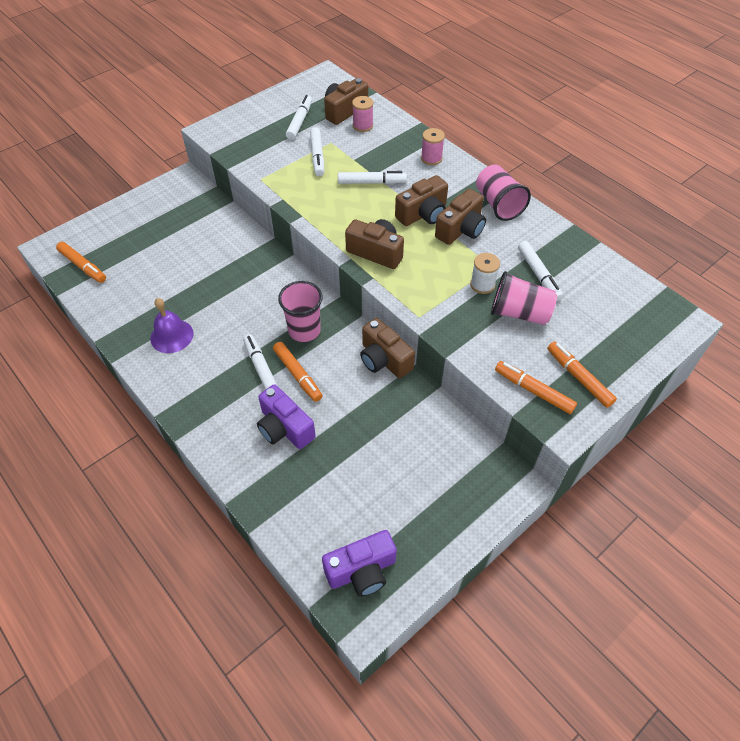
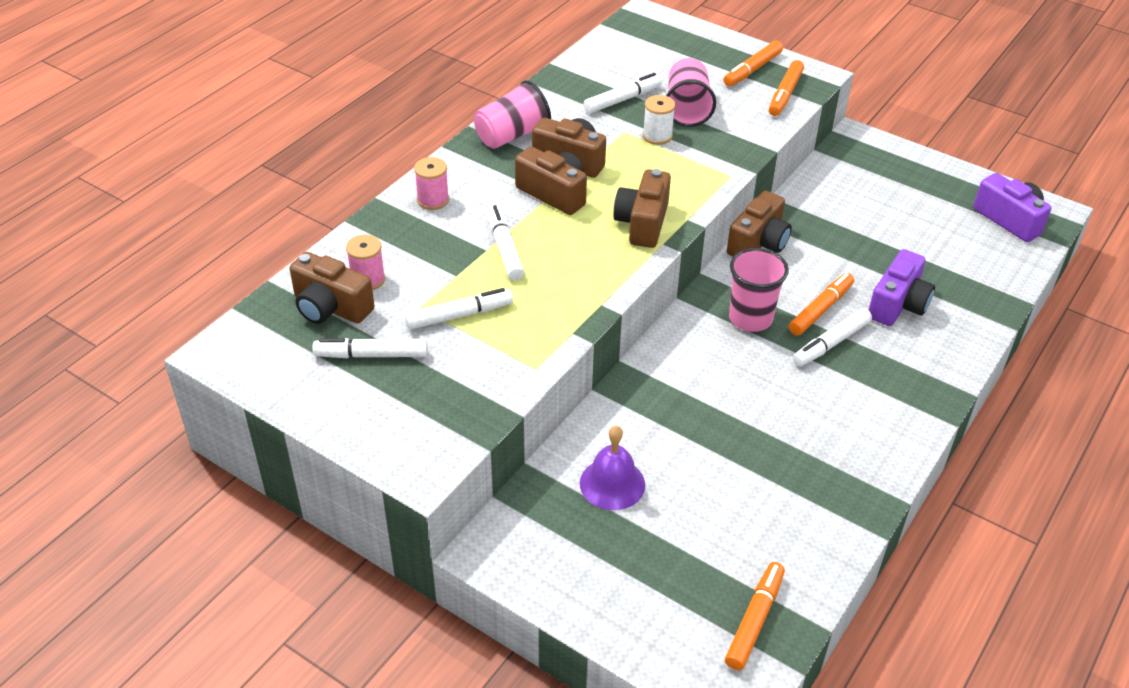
camera: 105 degrees left, 10 degrees down
(172, 336) = (829, 450): purple bell -> purple bell (612, 483)

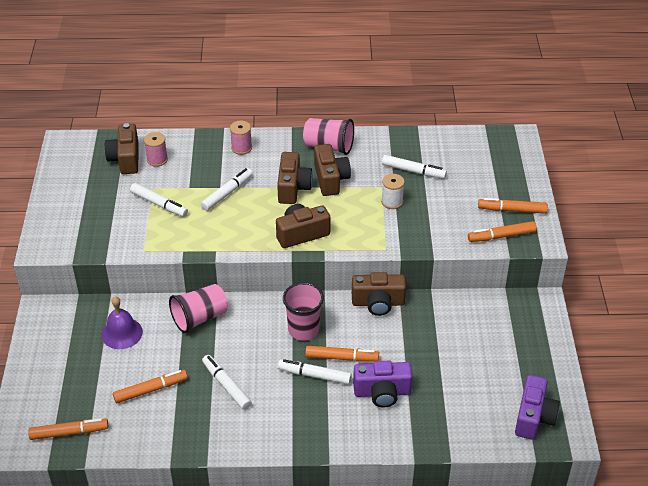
camera: 55 degrees right, 0 degrees up
(371, 355) = (104, 190): white marker -> white marker (226, 385)
(687, 109) = (434, 201): pink cup -> pink cup (200, 318)
(740, 500) = (150, 390): none -> orange marker

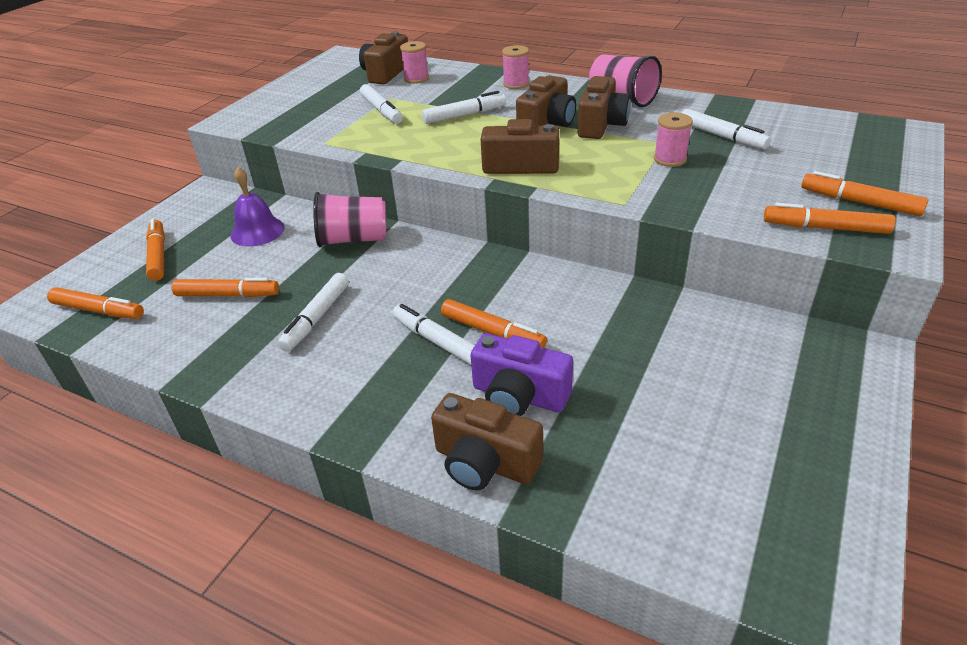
camera: 30 degrees right, 5 degrees down
(66, 377) = (158, 255): none -> orange marker
(226, 385) = (316, 318): white marker -> white marker turned 150 degrees counterclockwise
(303, 330) = (467, 285): pink cup -> none
(378, 303) = (592, 283): brown camera -> brown camera (485, 462)
(392, 202) = (670, 159): white spool -> pink spool
(534, 417) = (772, 532): purple camera -> none

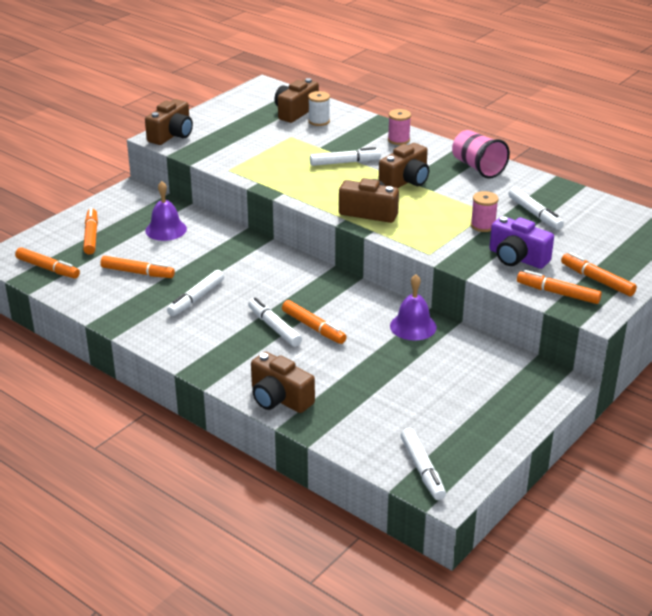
camera: 10 degrees right, 5 degrees down
(353, 239) = (236, 247): pink cup -> none
(381, 110) = (281, 147): white marker -> white marker (422, 469)
(416, 79) = (319, 121): pink spool -> white spool
(519, 396) = (315, 367): purple camera -> purple camera (517, 258)
(601, 125) = (447, 189): brown camera -> brown camera (172, 135)
(625, 306) = (413, 326): none -> purple bell

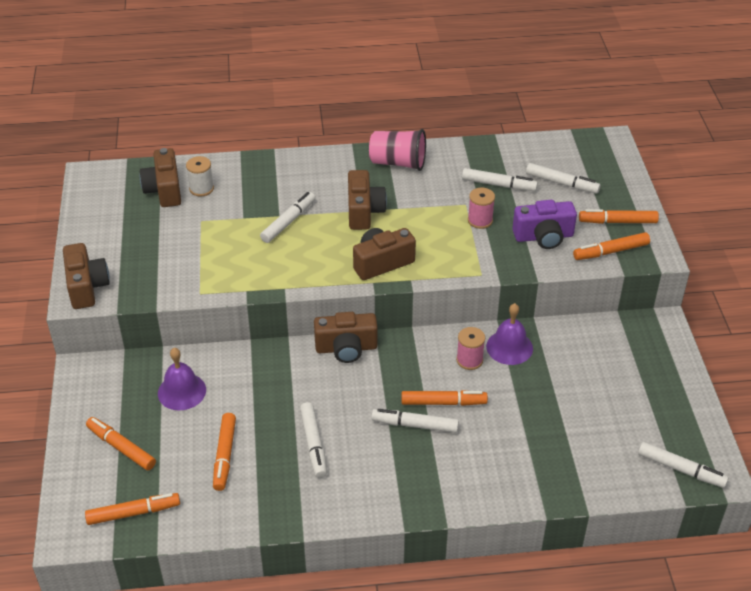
camera: 45 degrees left, 10 degrees up
(137, 273) = (224, 455): orange marker -> orange marker turned 120 degrees clockwise
(279, 398) = (512, 489): brown camera -> brown camera (346, 348)
(398, 140) = (298, 170): pink spool -> pink spool (469, 360)
(590, 237) = (562, 183): none -> white marker

